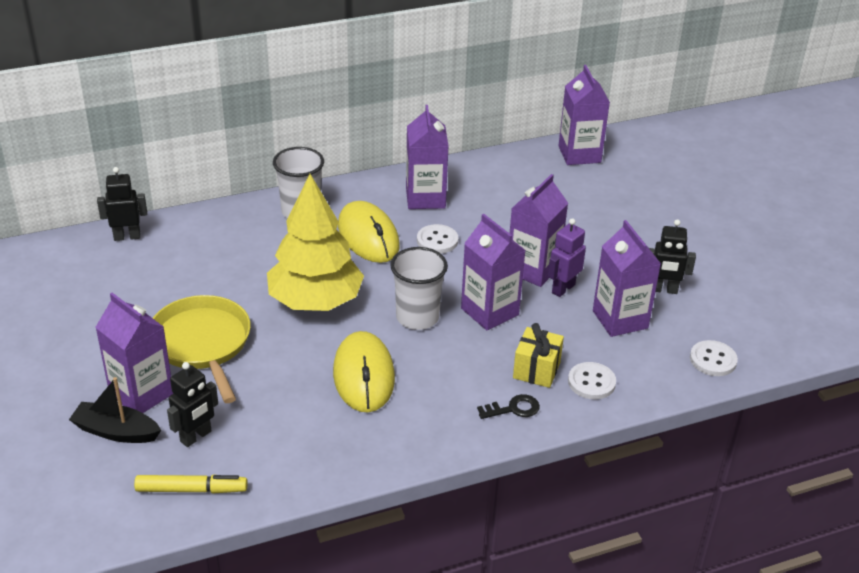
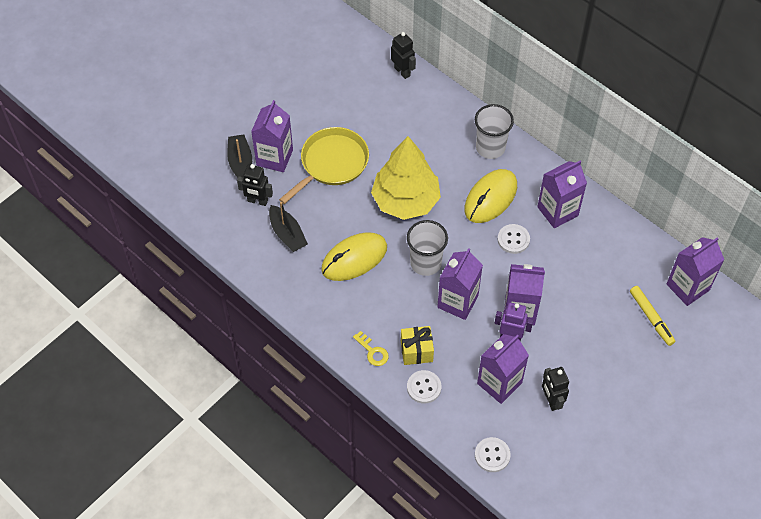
camera: 65 degrees right, 20 degrees up
(191, 490) = (219, 220): yellow marker -> yellow marker (651, 318)
(275, 425) = (287, 234): none -> black boat
(513, 409) = (372, 351): black key -> yellow key

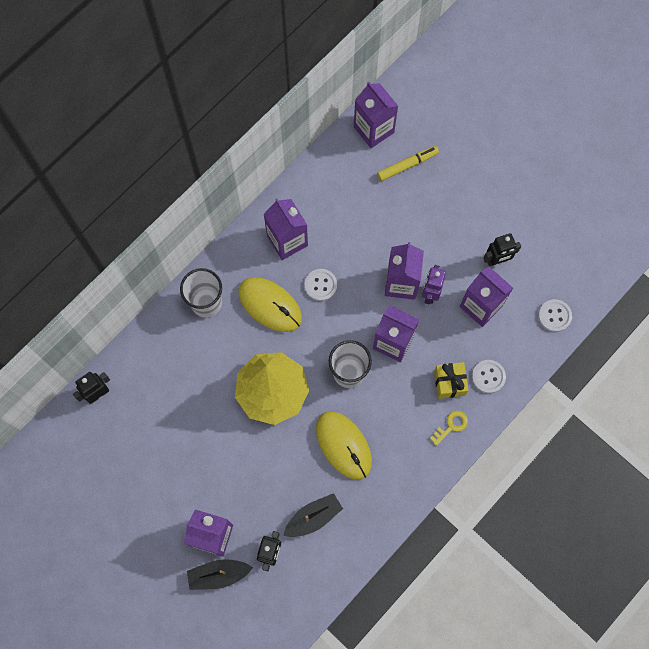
camera: 90 degrees left, 15 degrees up
(332, 163) = (222, 471): yellow pan -> none

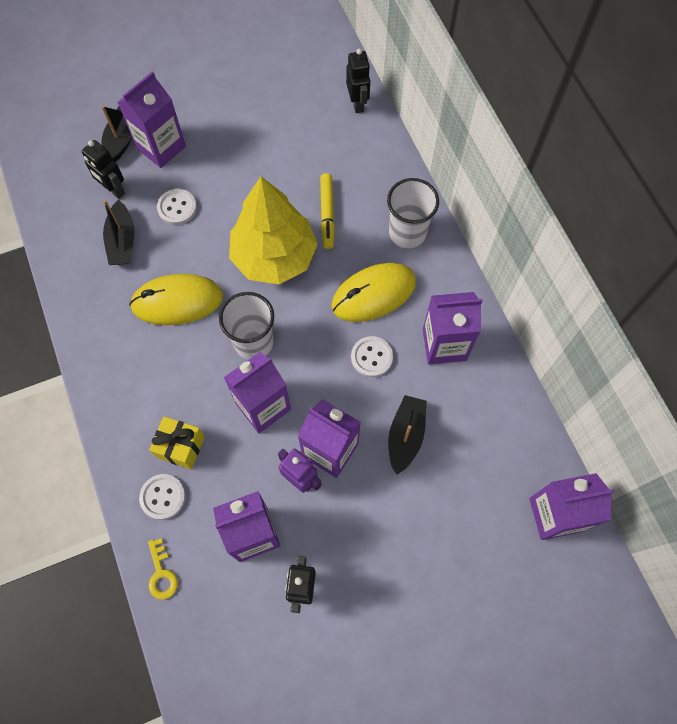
camera: 115 degrees right, 5 degrees down
(367, 239) = (405, 436): none -> black boat
(407, 165) = (486, 535): yellow marker -> yellow marker (327, 214)
(451, 426) = (131, 424): yellow key -> yellow key (161, 574)
(554, 316) = (191, 625): white button -> white button (177, 208)

